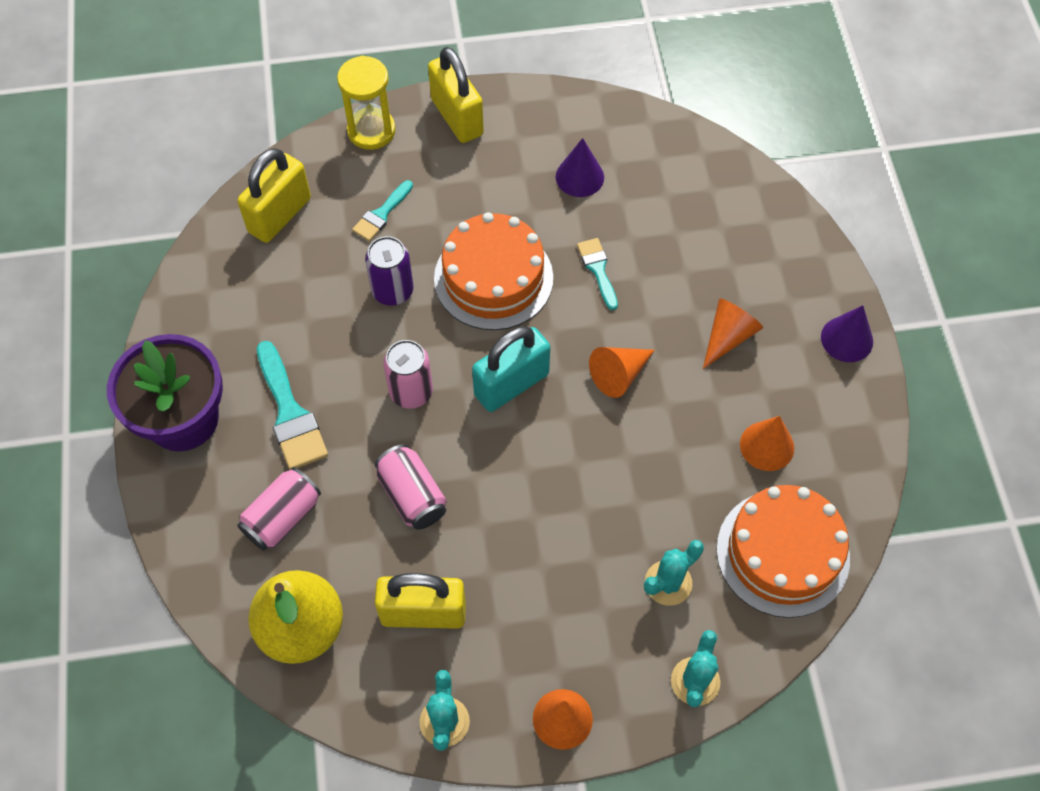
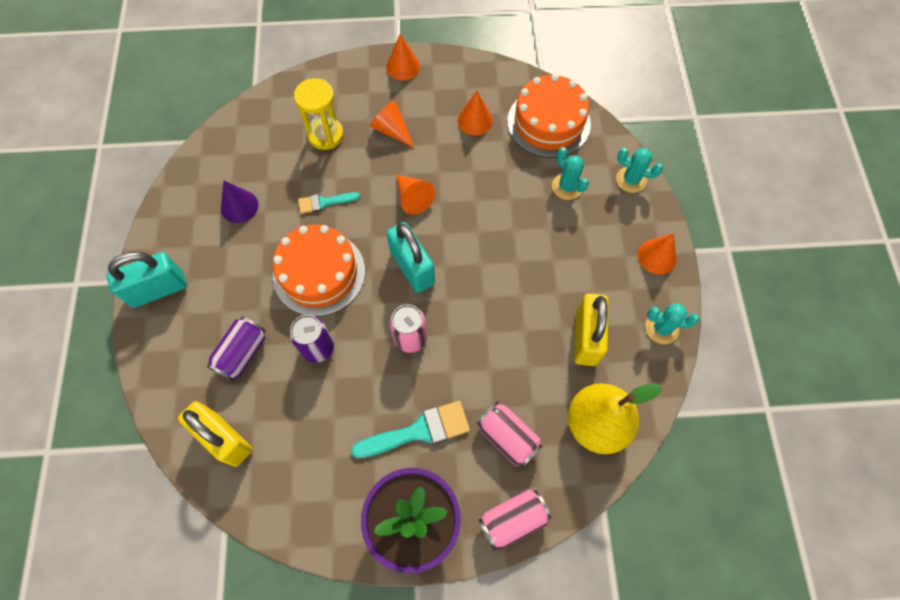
camera: 85 degrees left, 5 degrees up
(371, 131) = (154, 358): yellow hourglass -> yellow hourglass (325, 135)
(381, 214) = (242, 353): turquoise brush -> purple can
(412, 495) = (496, 341): pink can -> pink can (513, 520)
(457, 117) = (158, 289): yellow padlock -> turquoise padlock
(847, 339) = (403, 66): purple cone -> orange cone

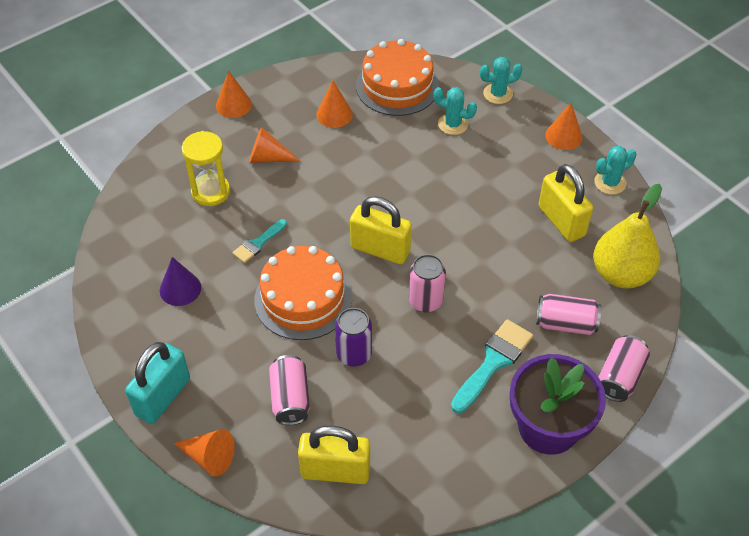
camera: 35 degrees left, 15 degrees down
(242, 353) = (290, 398): purple can -> pink can
(412, 267) = (380, 249): turquoise padlock -> yellow padlock
(413, 198) = (333, 198): orange cone -> orange cone (209, 457)

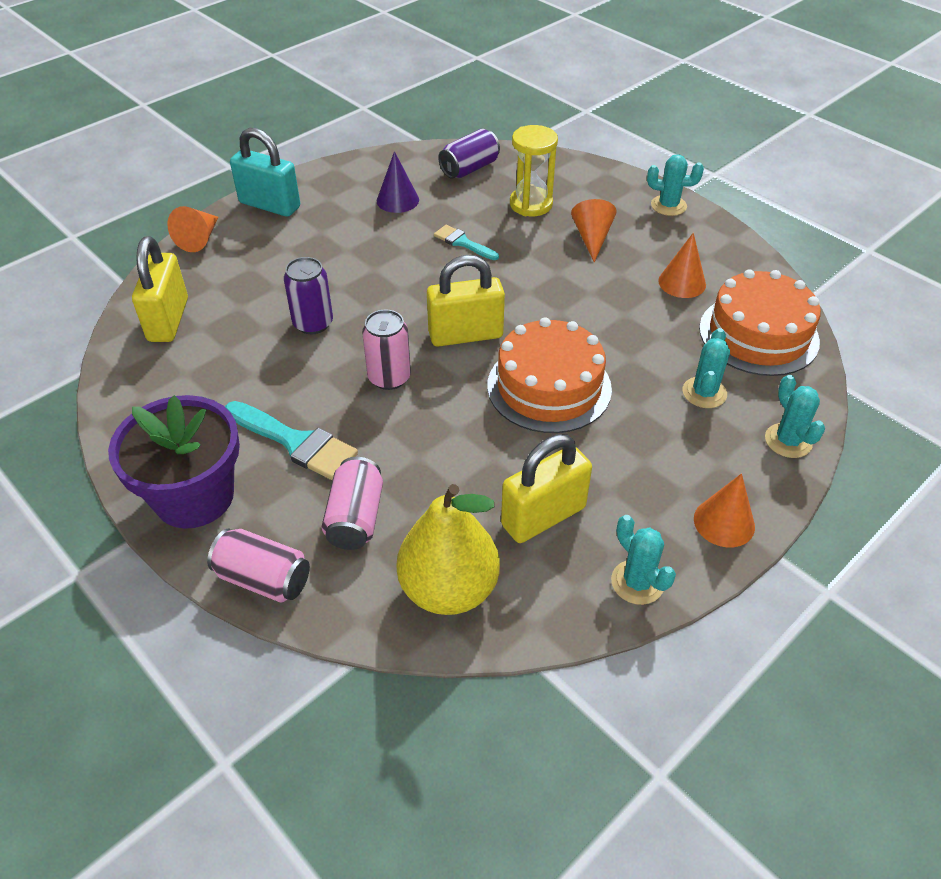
camera: 85 degrees right, 5 degrees down
(141, 230) = (469, 168): none -> purple can
(233, 105) = (668, 206): orange cone -> turquoise cactus
(290, 398) = (259, 283): pink can -> none
(303, 299) = (388, 281): orange cake -> orange cake (549, 387)
(380, 249) = (465, 335): yellow padlock -> yellow padlock turned 60 degrees clockwise

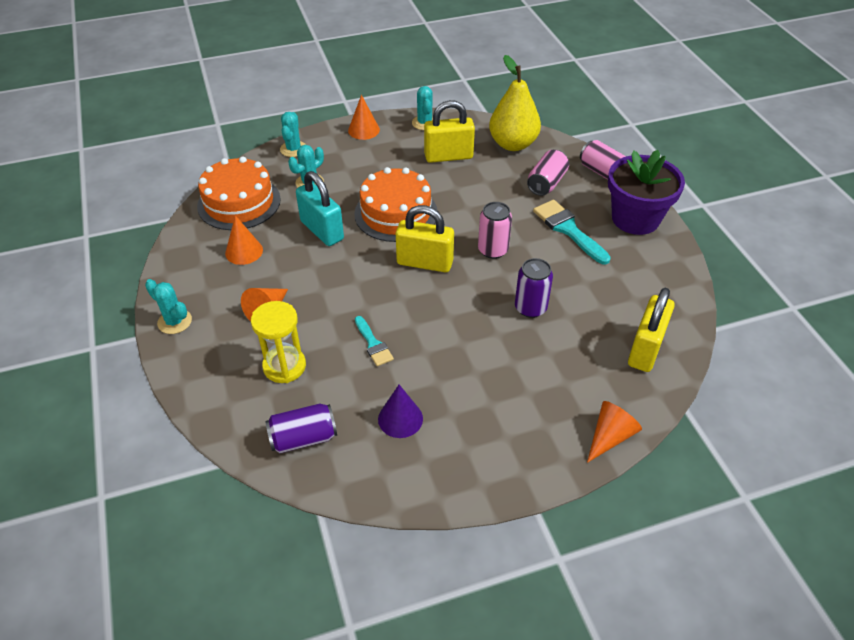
camera: 155 degrees left, 0 degrees up
(269, 205) = (530, 460): turquoise padlock -> turquoise padlock (322, 230)

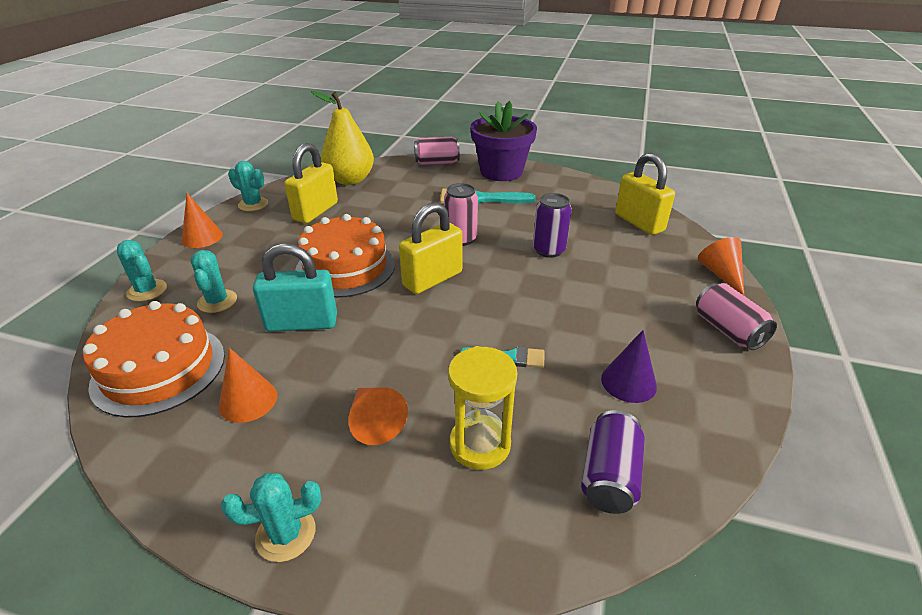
camera: 55 degrees left, 10 degrees down
(546, 183) = (416, 186): pink can -> pink can (728, 330)

